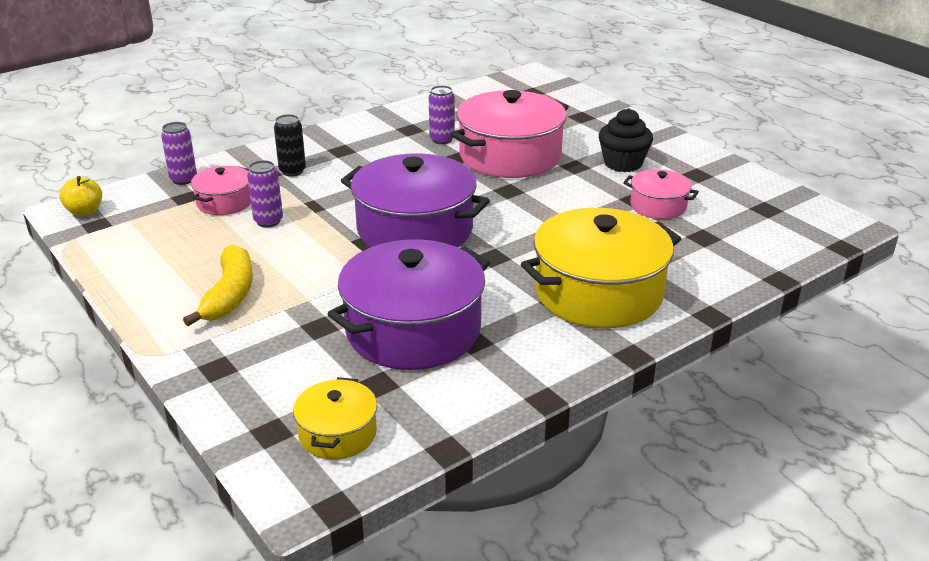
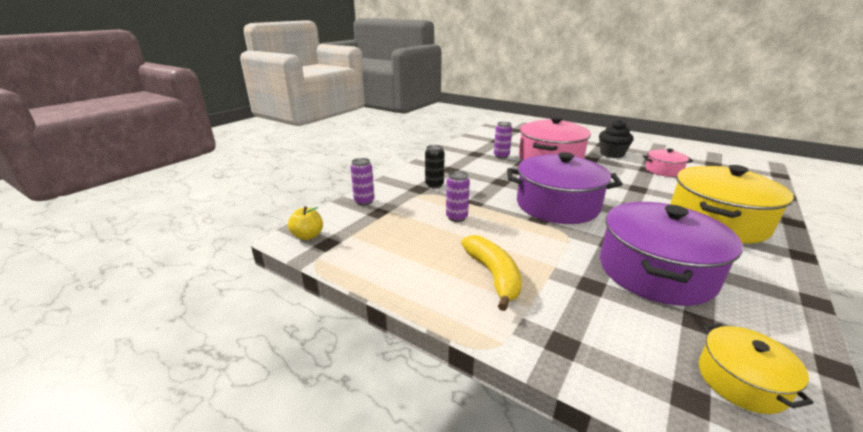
camera: 20 degrees left, 5 degrees down
(224, 202) = (411, 211): pink pot -> none

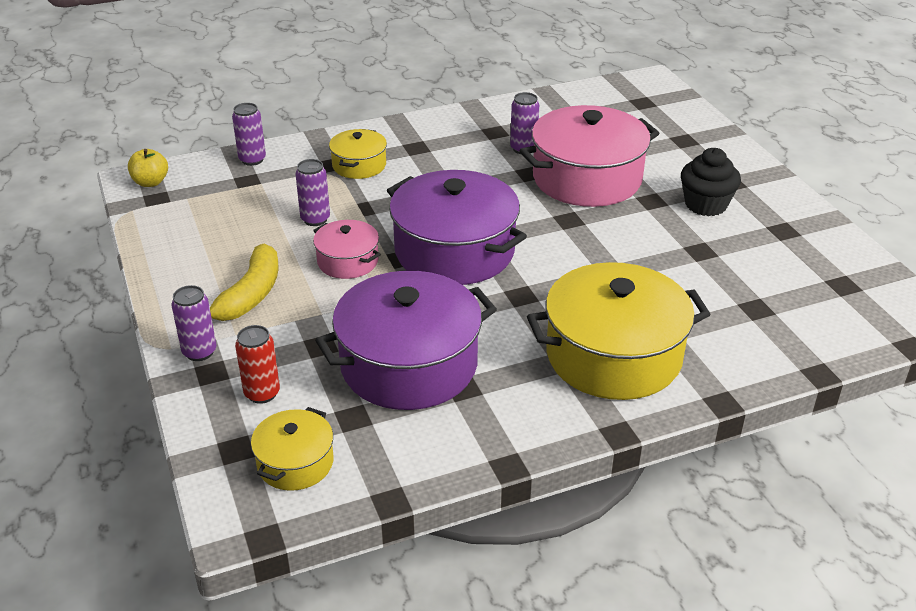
camera: 35 degrees right, 10 degrees up
(434, 185) = (359, 165): black can -> yellow pot
(528, 333) = (199, 352): none -> purple can
(622, 339) = (262, 393): none -> red can
(663, 170) = (722, 263): pink pot -> pink pot (348, 261)

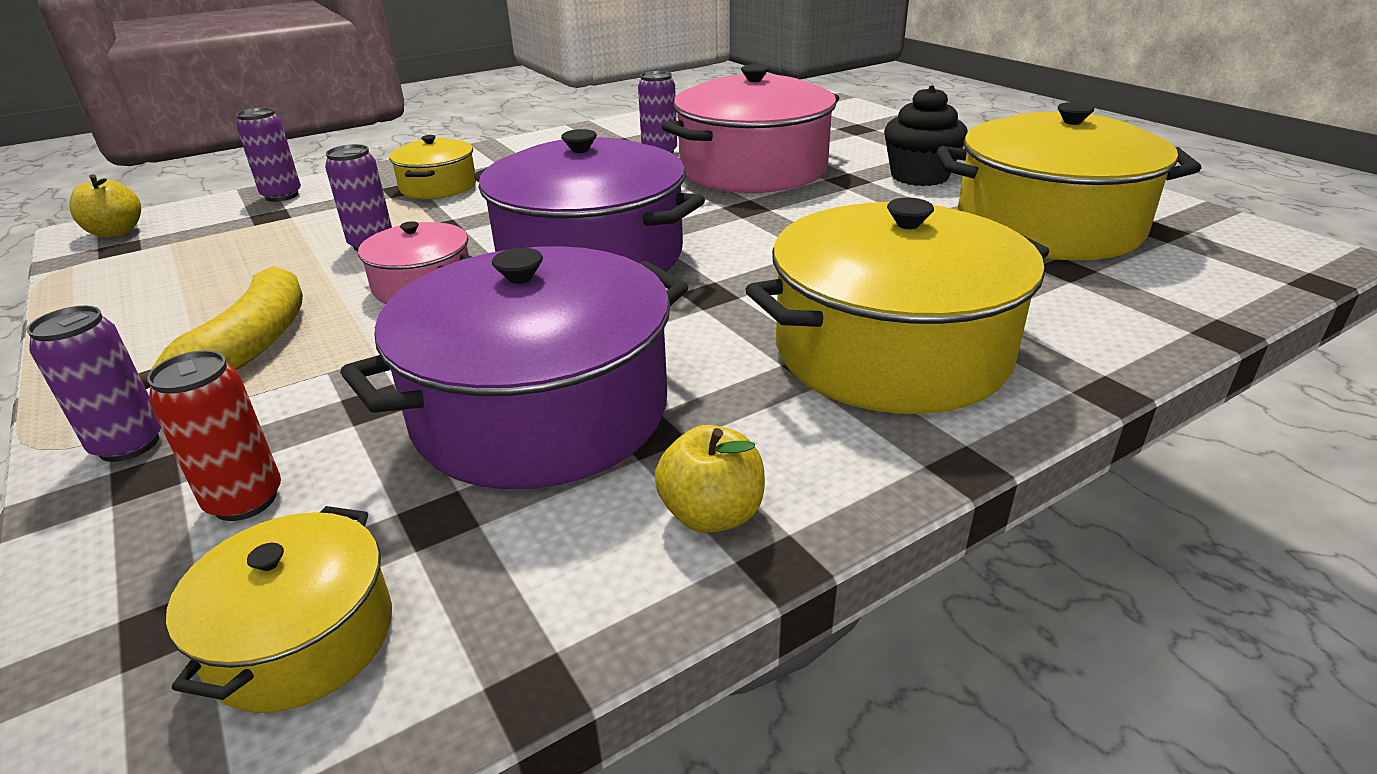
camera: 10 degrees left, 5 degrees down
(483, 437) = (711, 514): none -> yellow apple
(768, 269) = (1048, 226): none -> yellow pot

